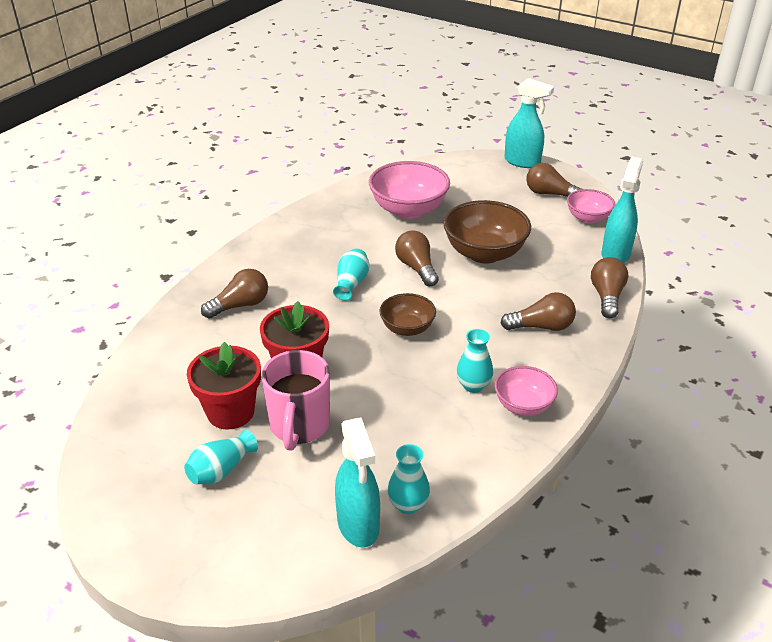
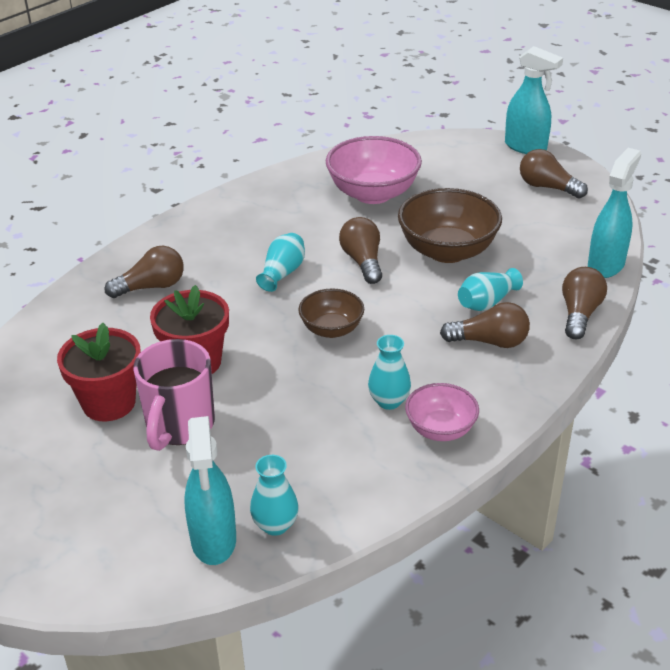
camera: 10 degrees right, 0 degrees up
(221, 470) = (81, 464): turquoise vase -> turquoise vase (487, 302)
(588, 218) = (585, 219): pink bowl -> none

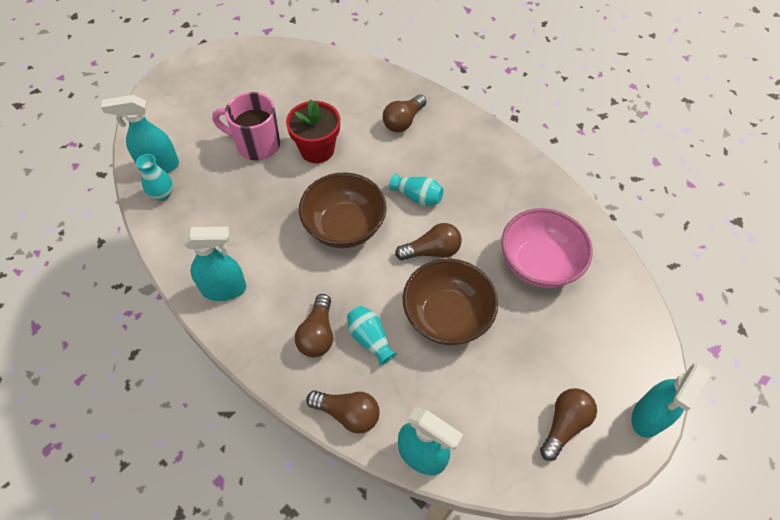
camera: 90 degrees right, 20 degrees up
(109, 403) = (284, 110): red flower pot -> none
(151, 287) = (403, 121): brown light bulb -> brown light bulb turned 60 degrees clockwise
(331, 329) = (344, 227): brown bowl -> brown bowl, size x1.71
(389, 401) = (259, 259): turquoise vase -> none
(440, 429) = (224, 289): pink bowl -> turquoise spray bottle

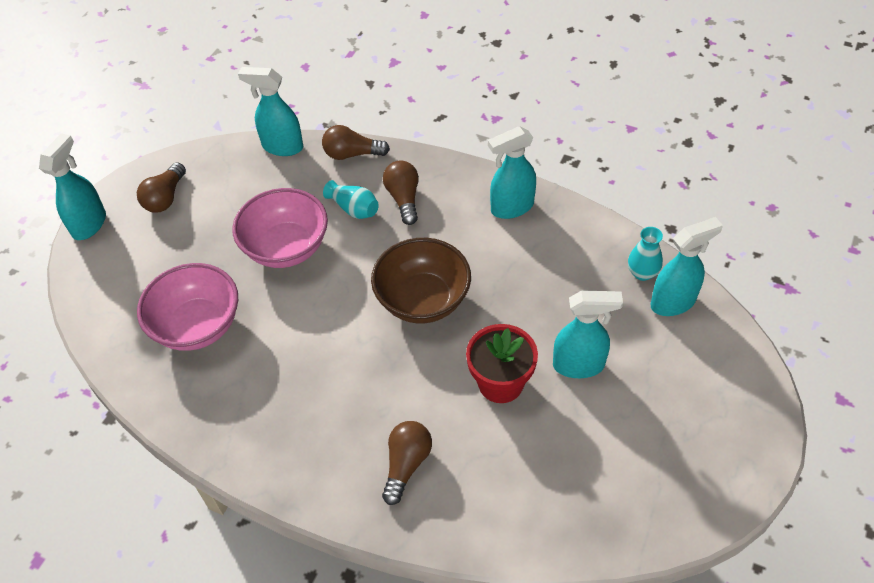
camera: 165 degrees right, 5 degrees down
(256, 145) = (579, 365): pink mug -> turquoise spray bottle
(417, 197) = (352, 360): turquoise vase -> none
(432, 251) = (318, 304): brown light bulb -> none
(446, 316) = (286, 248): brown bowl -> pink bowl

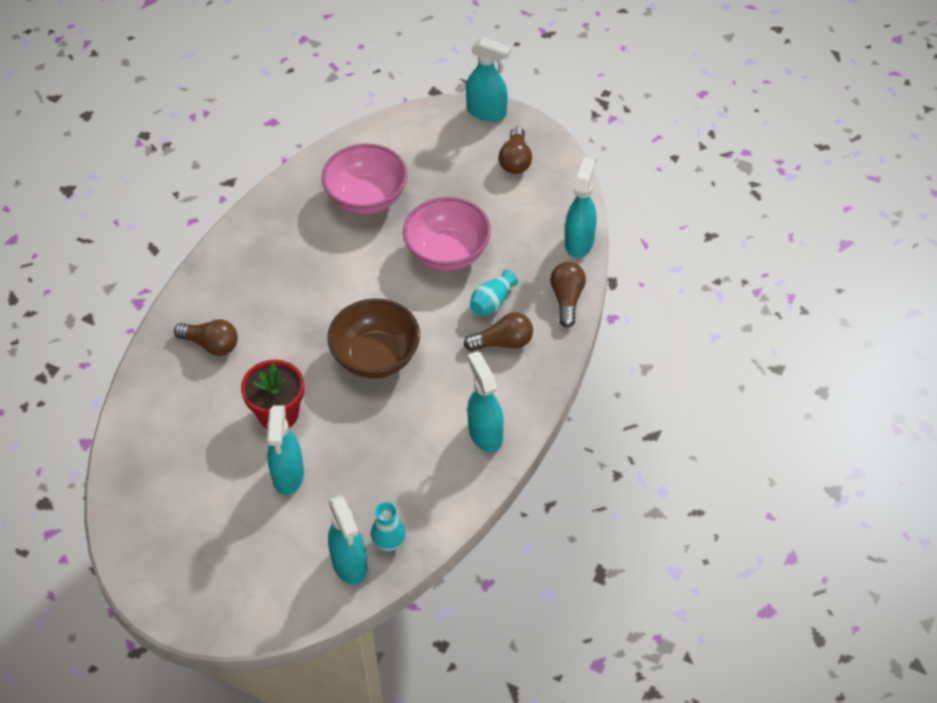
camera: 90 degrees right, 0 degrees up
(165, 198) = (515, 160): brown light bulb -> brown light bulb turned 105 degrees counterclockwise

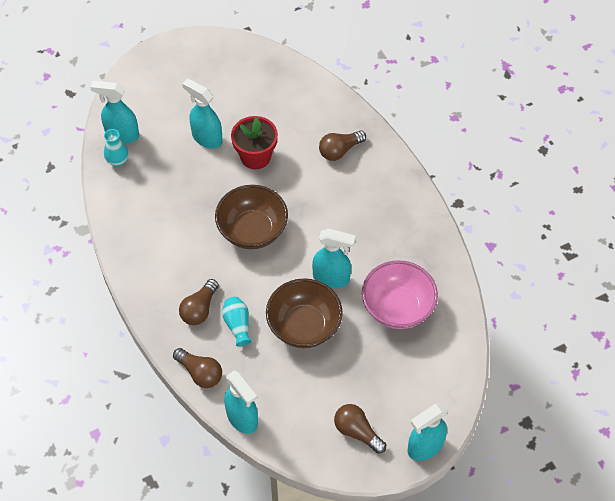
camera: 125 degrees right, 5 degrees up
(447, 253) = (304, 326): pink bowl -> brown bowl
(485, 434) = (142, 253): turquoise spray bottle -> turquoise spray bottle (331, 278)

